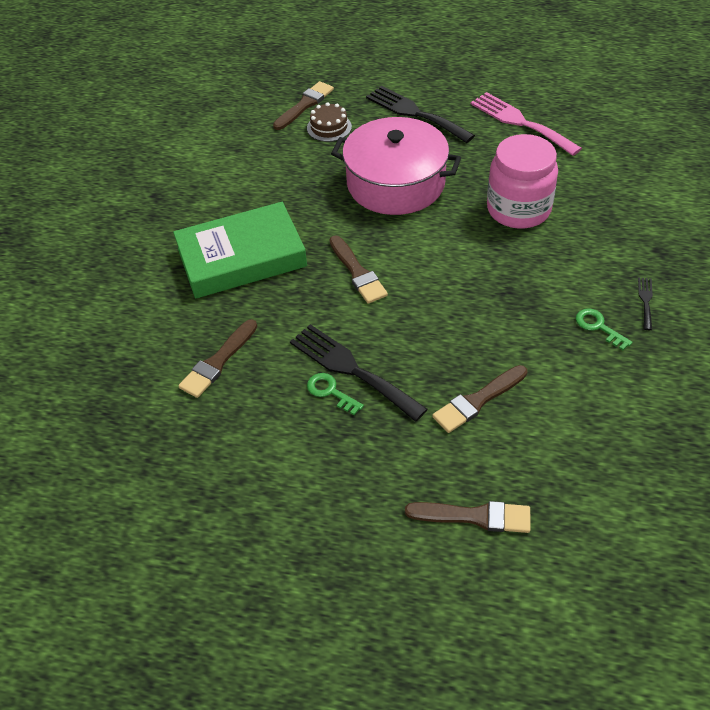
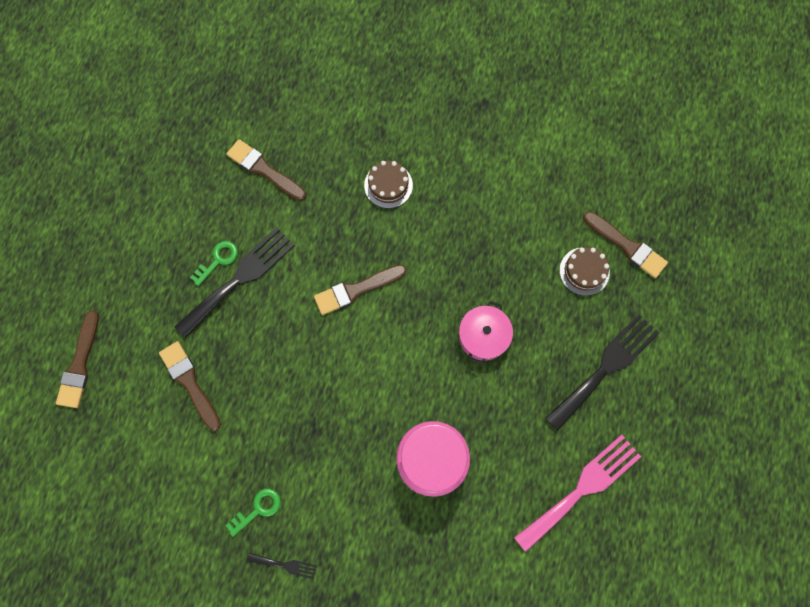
camera: 90 degrees right, 25 degrees up
(241, 257) = (388, 185): green book -> brown cake
(395, 183) = (483, 336): pink pot -> pink pot, size x0.48

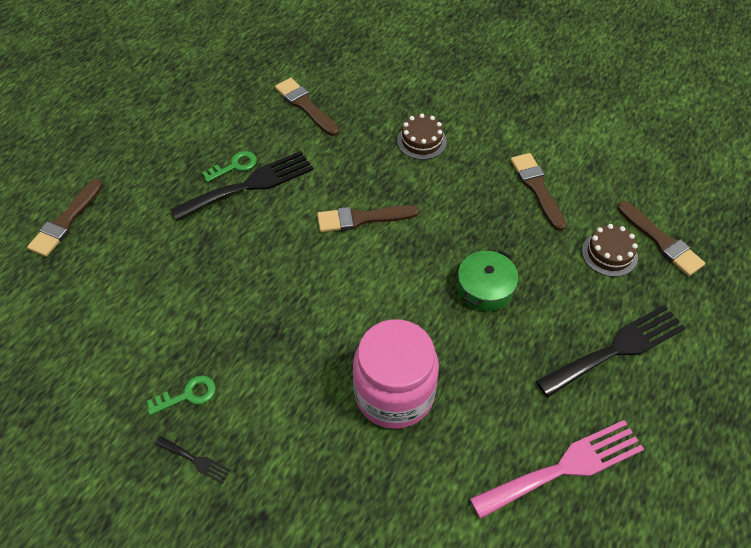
camera: 15 degrees right, 20 degrees down
(190, 382) = (165, 261): brown brush -> brown brush (537, 188)
(483, 336) = (485, 288): pink pot -> green pot

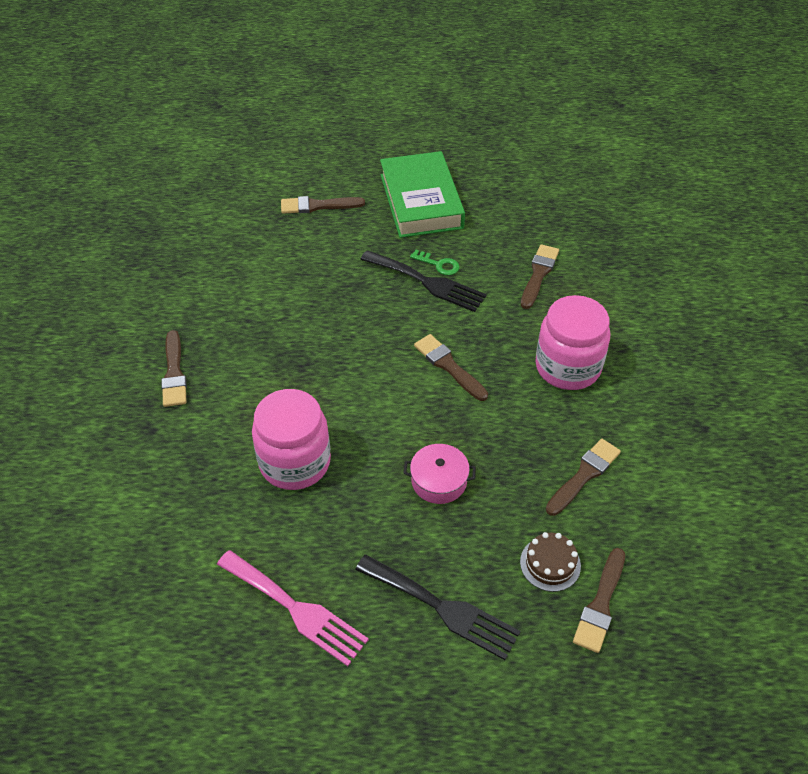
camera: 60 degrees right, 5 degrees down
(140, 139) = (421, 201): none -> green book
(187, 395) = (221, 343): green key -> none
(195, 460) = (174, 373): black fork -> brown brush
(421, 141) = (567, 367): brown cake -> pink jar
(485, 288) = (439, 481): green pot -> pink pot

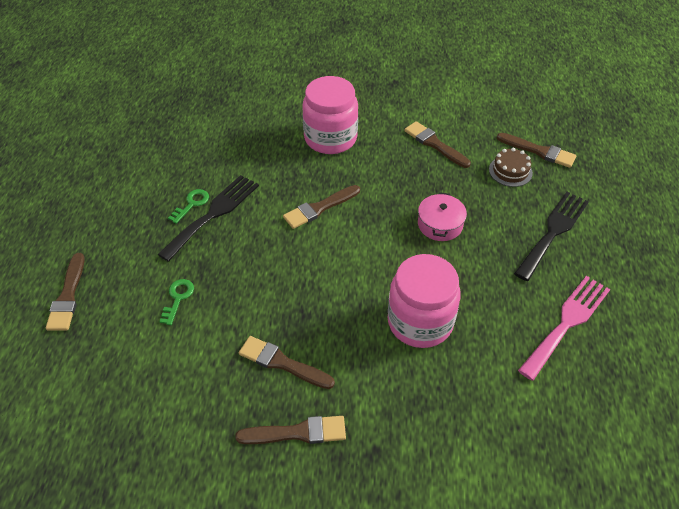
camera: 85 degrees left, 0 degrees up
(318, 274) = (178, 298): none -> green key
(421, 201) = (95, 210): green book -> none
(538, 274) = (223, 141): brown brush -> brown brush (282, 363)

